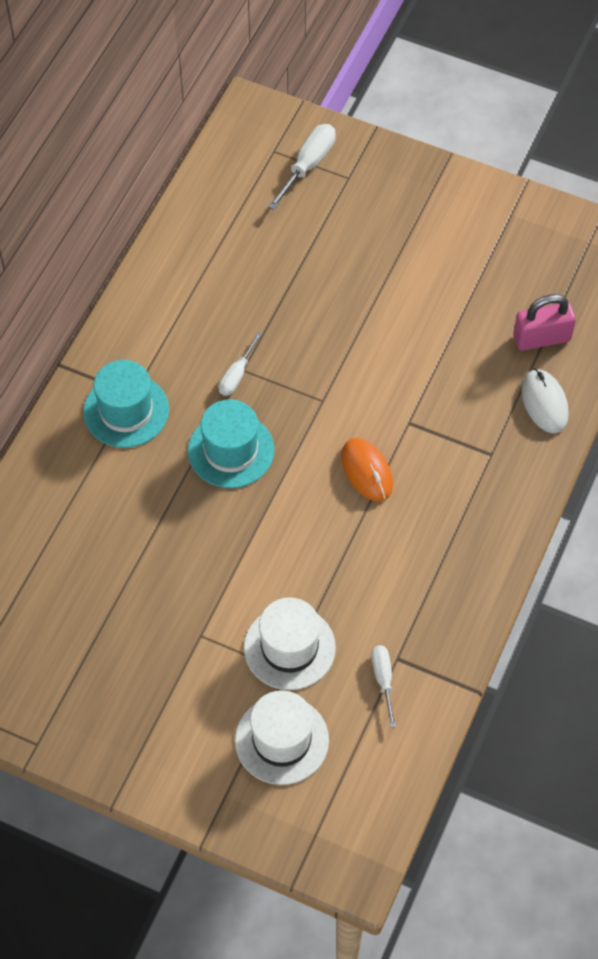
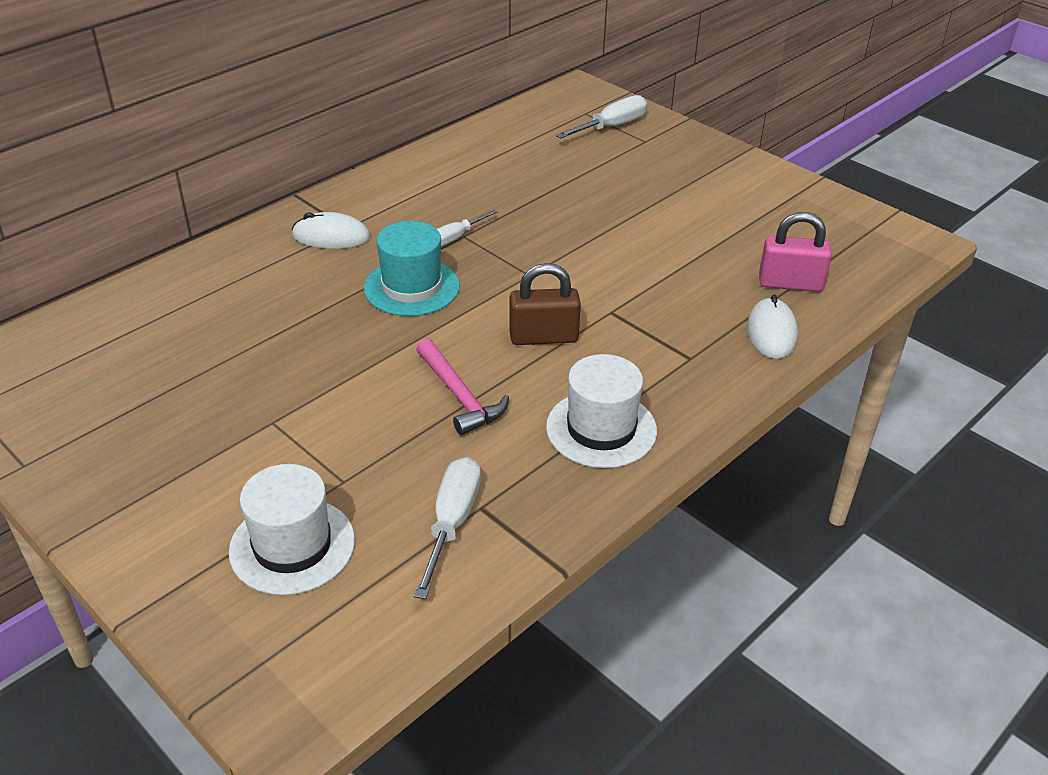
camera: 20 degrees right, 20 degrees down
(126, 411) = (331, 236): turquoise hat -> white mouse
(289, 648) = (362, 460): white hat -> white hat (601, 429)
(330, 558) = (459, 396): none -> pink hammer
(367, 471) = (543, 337): orange mouse -> brown padlock
(383, 680) = (451, 523): white screwdriver -> white screwdriver, size x1.55

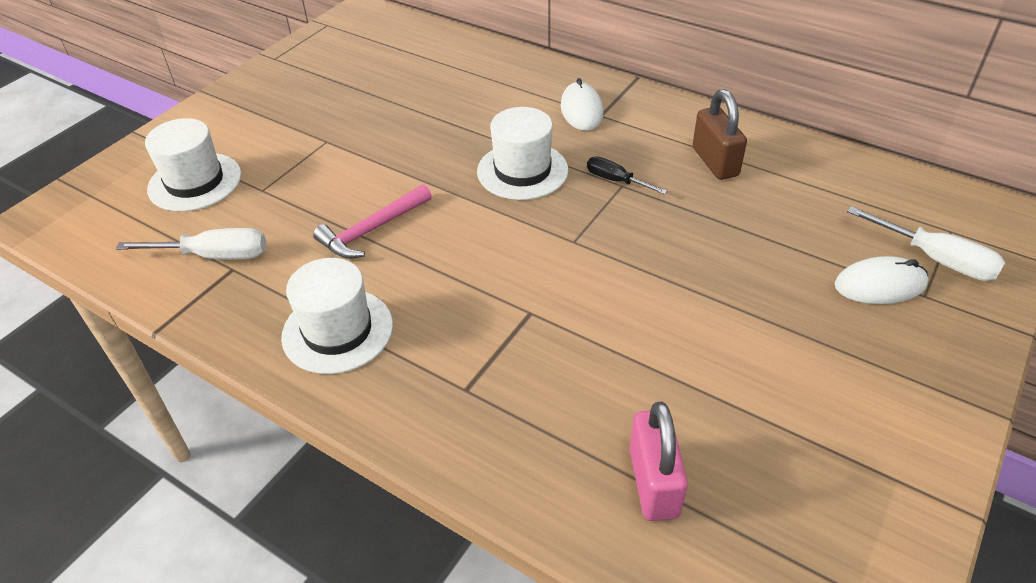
camera: 80 degrees right, 5 degrees up
(412, 287) = (522, 171): turquoise hat -> white hat
(456, 237) = (616, 181): white screwdriver -> black screwdriver
(543, 337) = (471, 268): brown padlock -> brown padlock (715, 162)
(771, 332) = (537, 466): white mouse -> white mouse (880, 285)

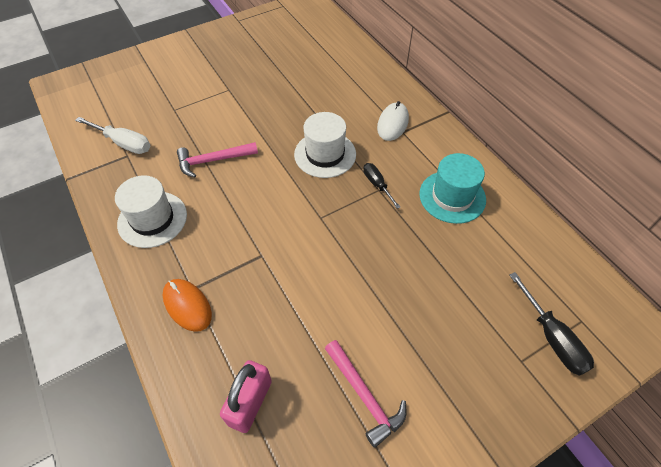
camera: 25 degrees right, 10 degrees up
(195, 182) = (144, 91): white hat -> none
(475, 411) = (187, 305): none -> orange mouse
(715, 162) = (452, 196): brown padlock -> turquoise hat
(787, 409) = (364, 396): none -> pink hammer
(880, 285) = (495, 338): white mouse -> none
(935, 259) = (551, 337): white screwdriver -> black screwdriver

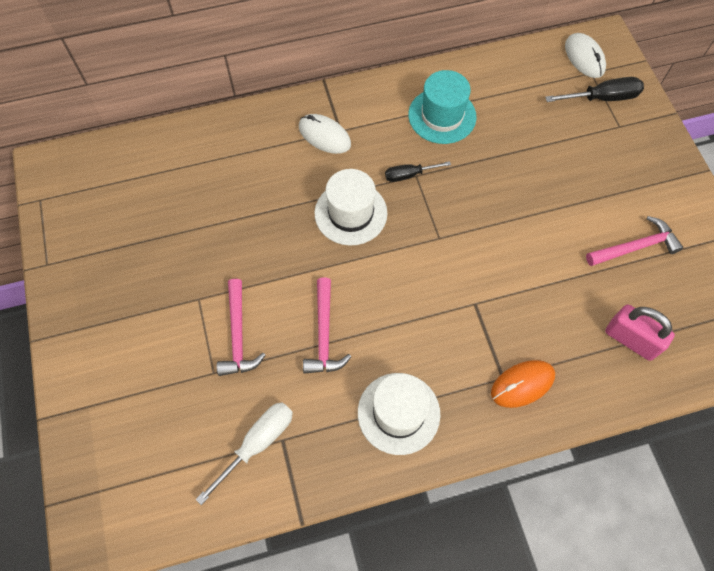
camera: 75 degrees left, 10 degrees up
(204, 115) = (238, 335): none -> pink hammer
(599, 311) = (584, 57): none -> white mouse

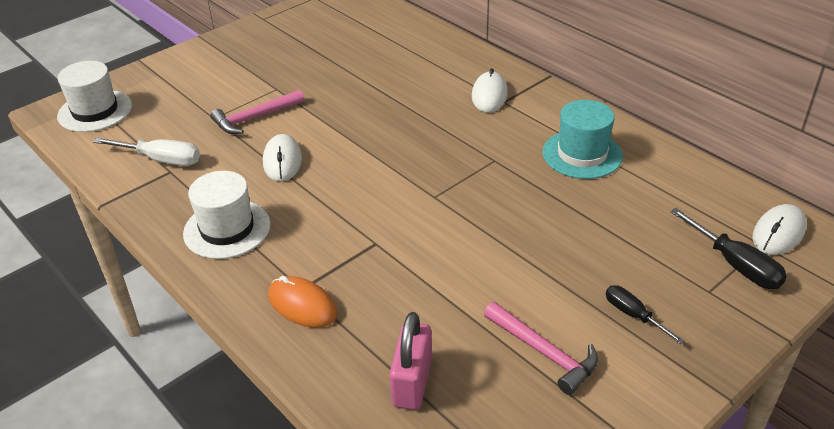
camera: 65 degrees right, 25 degrees down
(324, 334) = (282, 161): pink hammer -> white mouse
(350, 213) = (418, 135): white hat -> white hat (95, 111)
(409, 175) = (491, 156): black screwdriver -> black screwdriver (633, 315)

